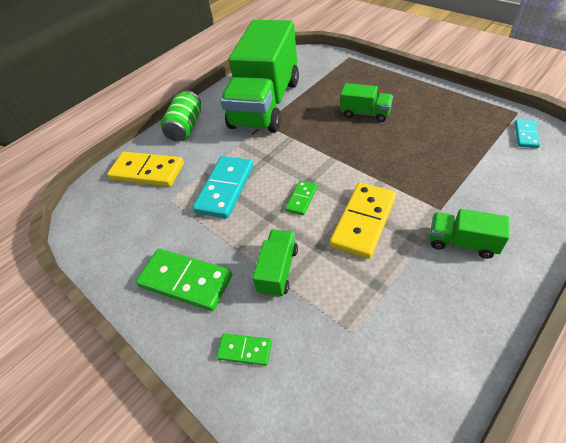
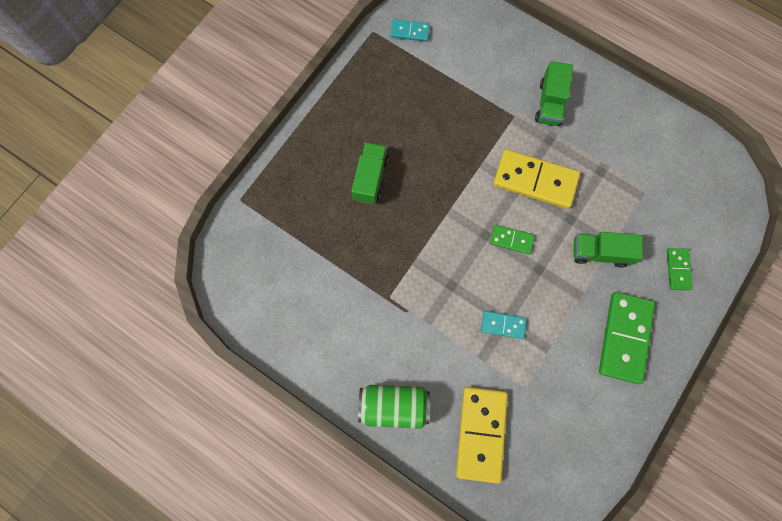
camera: 105 degrees left, 25 degrees up
(225, 188) = (503, 325): turquoise domino -> turquoise domino, size x0.51
(266, 104) = (345, 302): green truck -> none

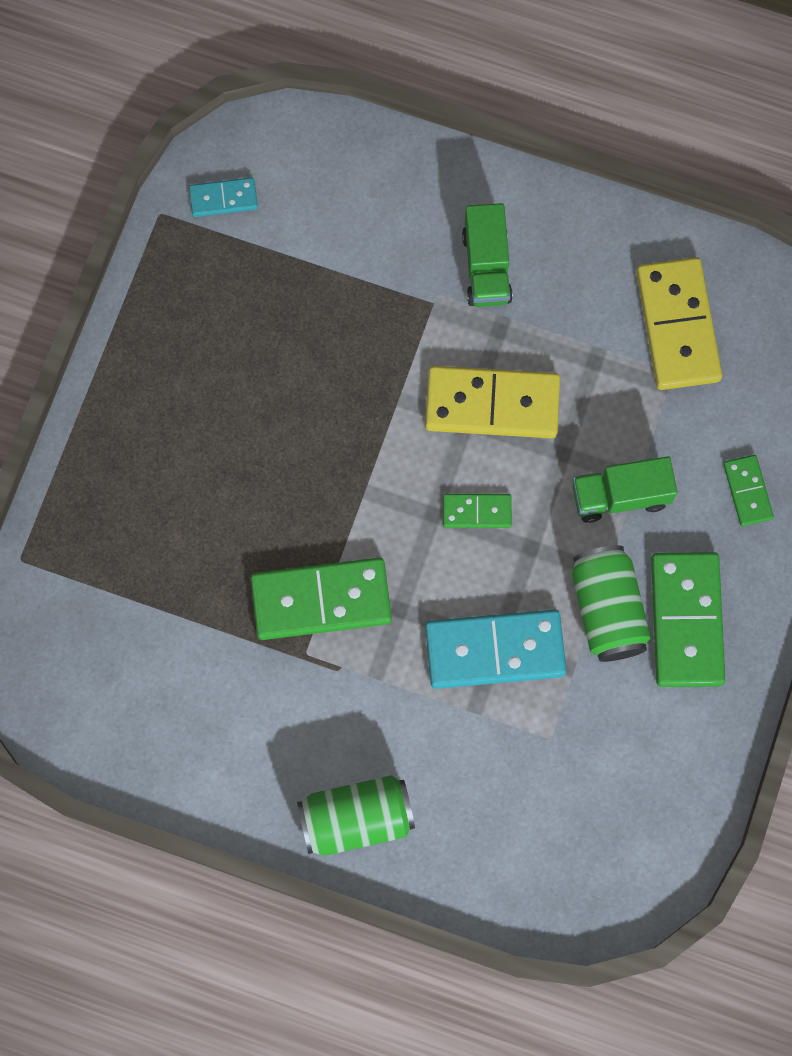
camera: 15 degrees left, 0 degrees up
(370, 179) = (224, 470): green truck -> none
(406, 268) = (321, 600): none -> green domino
(481, 433) = (500, 824): yellow domino -> yellow domino (678, 326)
(503, 325) = (495, 651): turquoise domino -> turquoise domino, size x1.95
(577, 318) = (607, 610): none -> green can

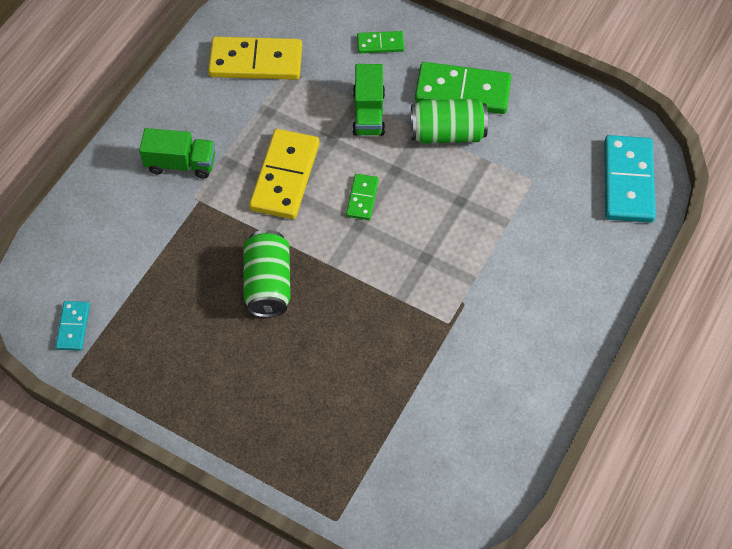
camera: 80 degrees left, 15 degrees down
(321, 600) = (410, 307): green domino -> none
(356, 819) = (576, 308): green can -> green can (268, 284)
(495, 651) = (465, 203): turquoise domino -> turquoise domino (628, 181)

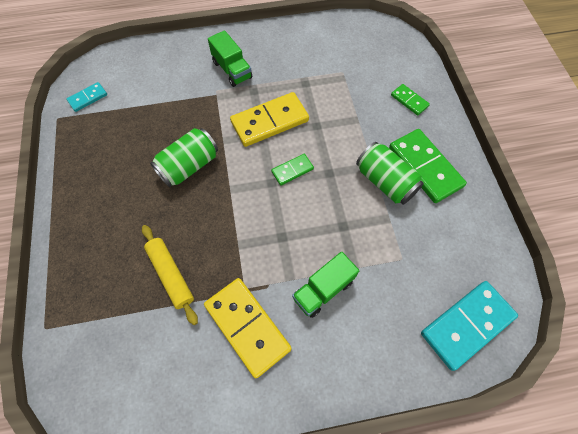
camera: 50 degrees right, 5 degrees up
(256, 61) = (332, 54): yellow domino -> yellow domino (247, 326)
(368, 113) = (355, 130): green truck -> green truck (323, 289)
(379, 376) = (171, 275): none -> yellow rolling pin

